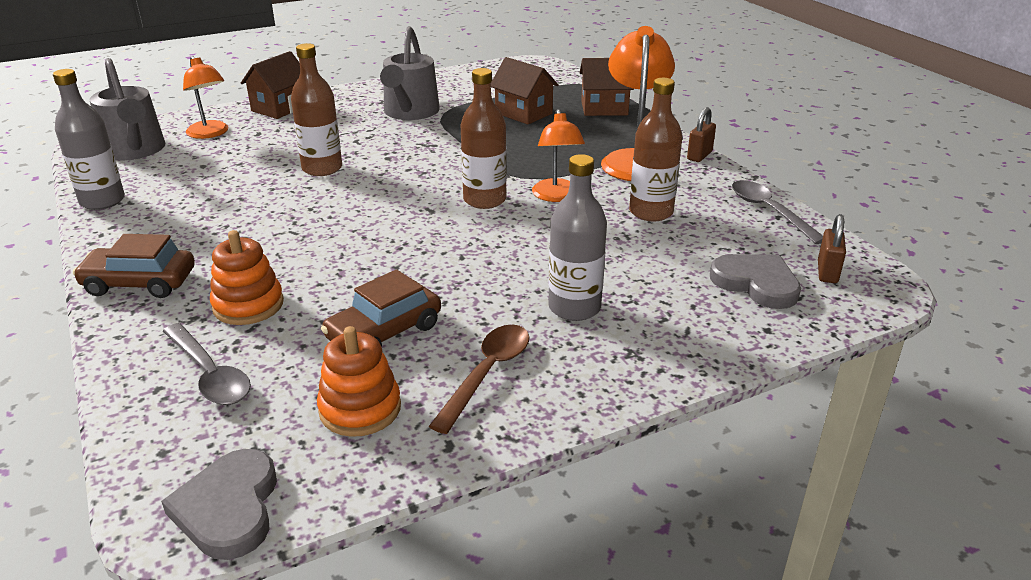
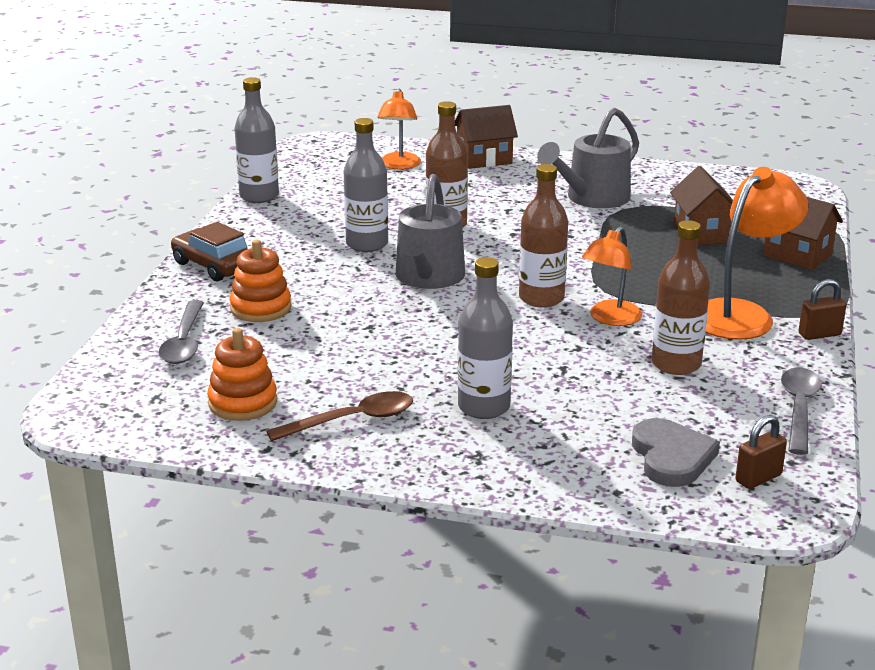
camera: 40 degrees right, 5 degrees down
(135, 151) = (327, 163): grey watering can -> grey watering can (428, 278)
(229, 508) = (105, 420): grey heart -> none
(273, 208) = (367, 244): none -> grey bottle
(384, 332) = (323, 363): brown car -> none

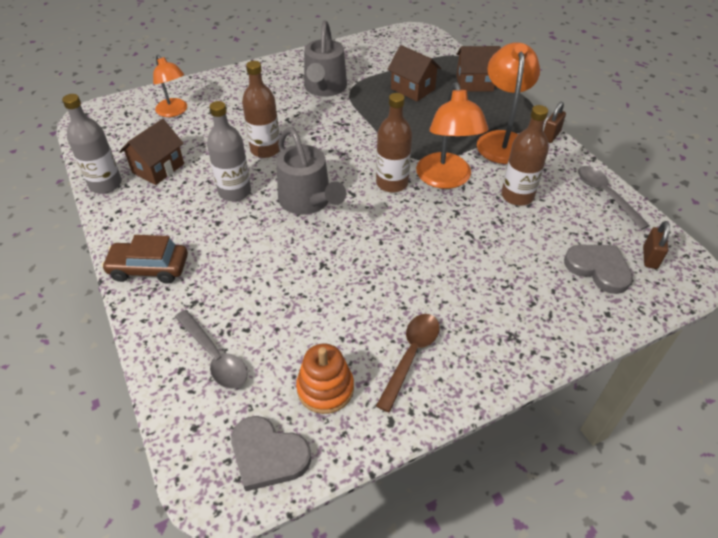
camera: 40 degrees left, 20 degrees up
(137, 416) = (268, 455): none -> grey heart
(261, 308) = (231, 290): orange stacking toy -> none
(484, 159) = (223, 83): brown house -> brown house (158, 168)
(484, 407) = (467, 292): grey bottle -> none
(610, 319) = (445, 179): orange lamp -> orange lamp, size x1.55

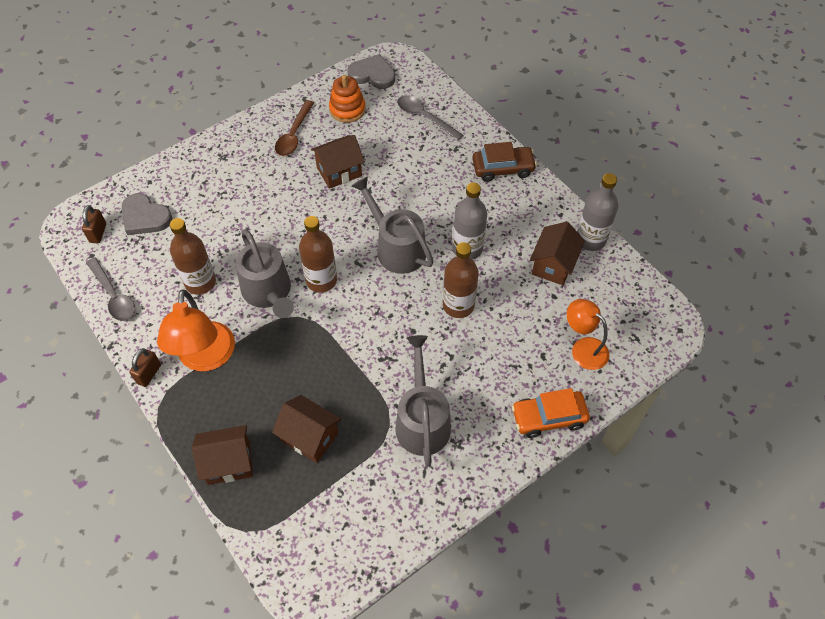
camera: 170 degrees right, 10 degrees up
(228, 80) = (548, 417): none -> orange car
(355, 292) = (339, 172): none -> brown house
(445, 179) = (269, 293): orange lamp -> grey watering can

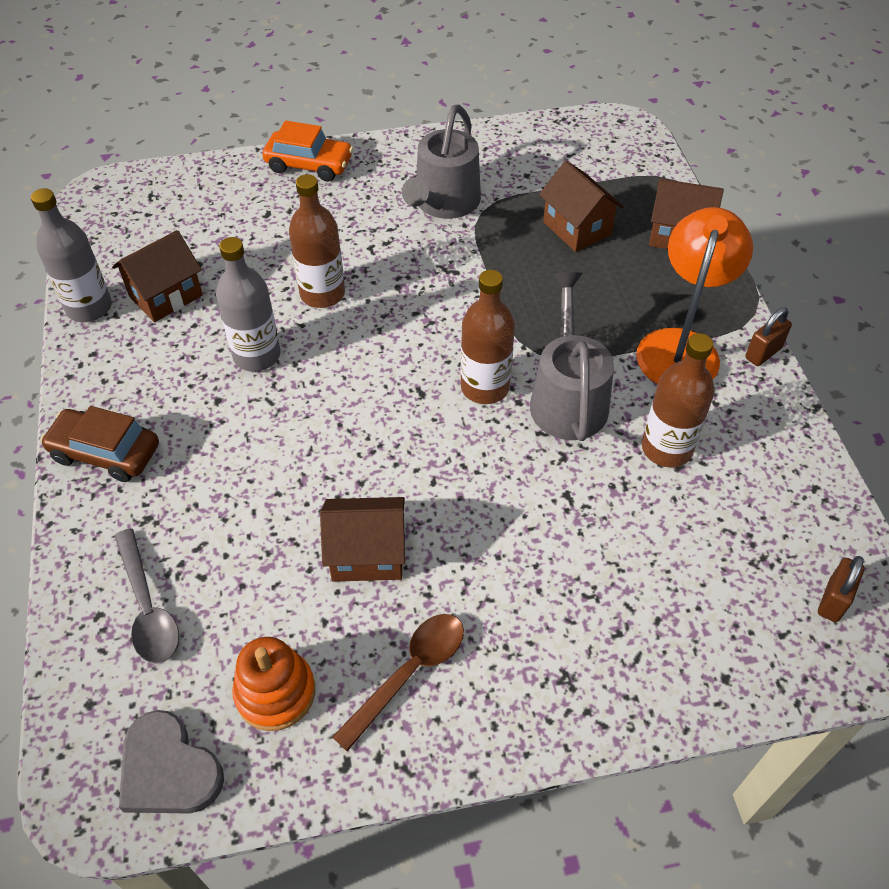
camera: 155 degrees left, 5 degrees down
(113, 296) = (808, 477): grey spoon -> none
(145, 217) = (742, 600): grey heart -> none
(396, 247) = (353, 393): grey watering can -> none
(583, 348) = (216, 205): orange lamp -> none

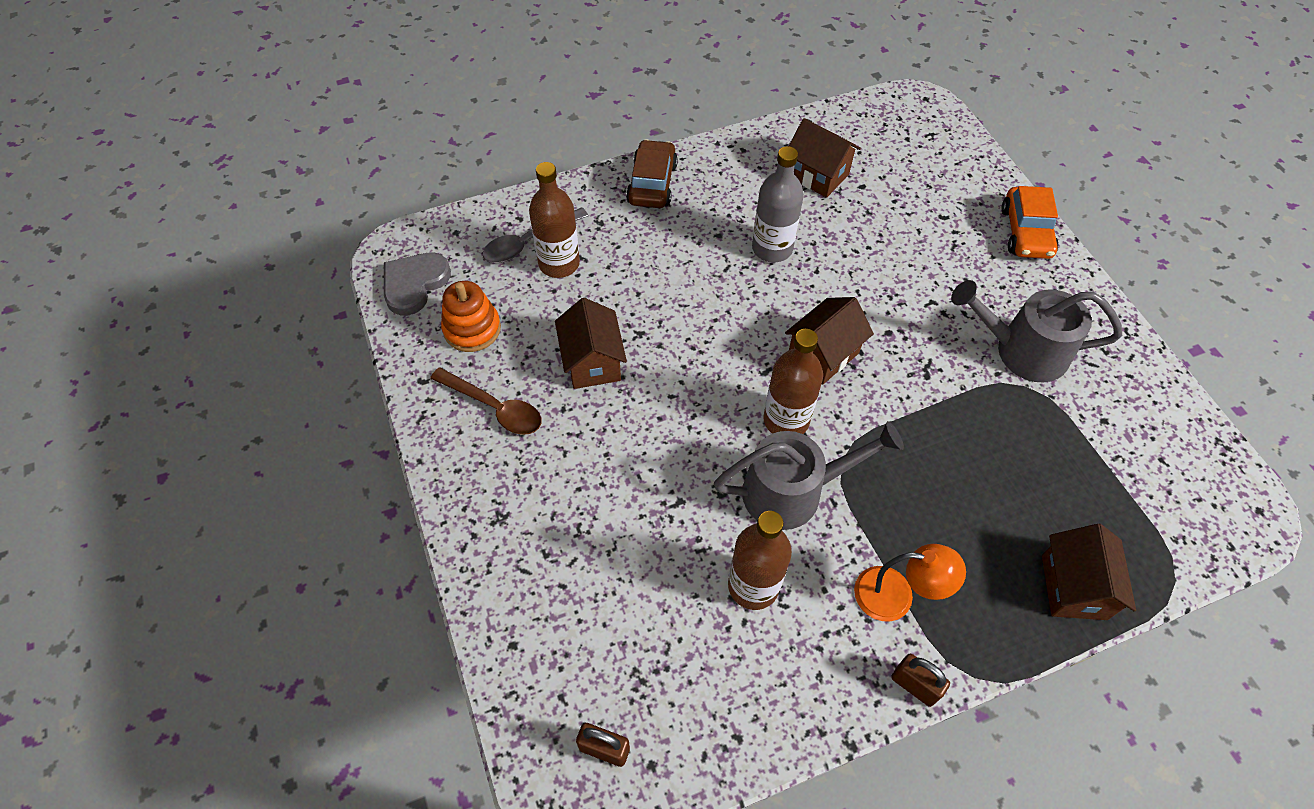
camera: 80 degrees right, 5 degrees up
(89, 308) = (788, 134): grey bottle -> none
(322, 294) = (858, 277): brown bottle -> brown bottle (559, 263)
(576, 228) = (1038, 478): brown house -> brown house (823, 354)
(681, 346) = (896, 596): orange lamp -> orange lamp, size x0.65

